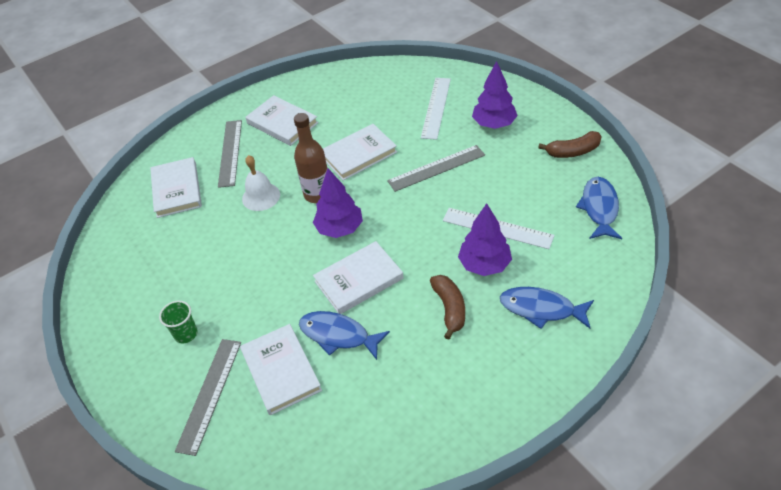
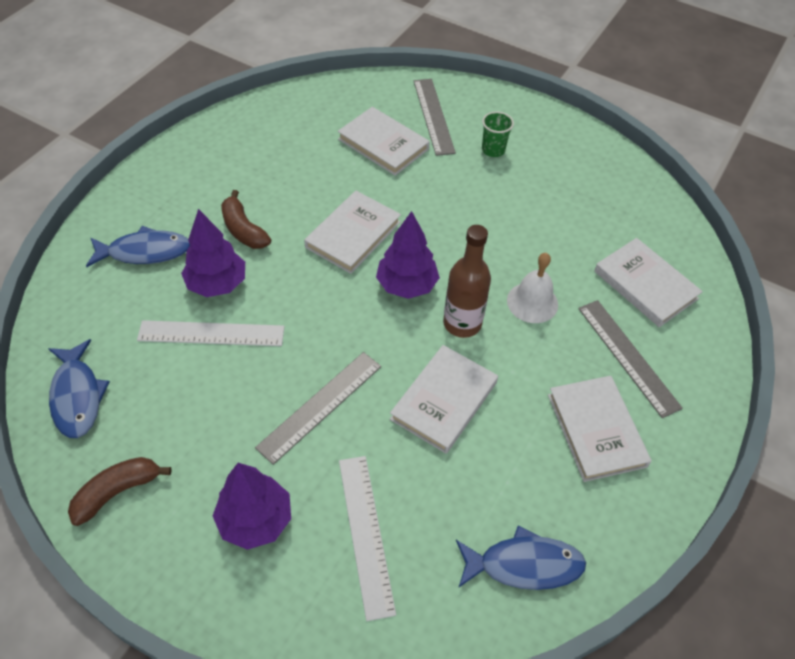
camera: 150 degrees right, 5 degrees up
(282, 123) = (596, 430): white book -> white book turned 60 degrees clockwise
(338, 335) = (346, 181): blue fish -> blue fish (524, 564)

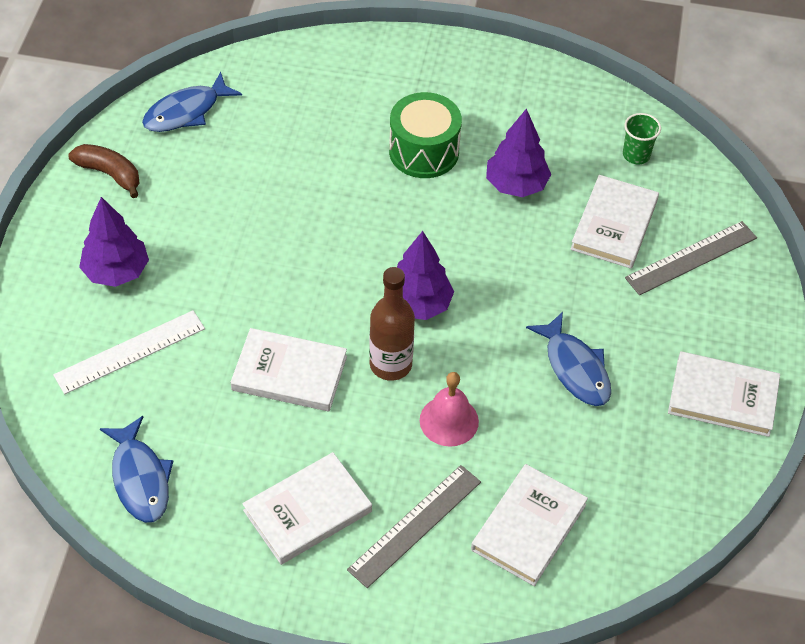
camera: 70 degrees right, 0 degrees up
(144, 252) = (359, 91): blue fish -> blue fish (575, 368)
(211, 333) = (289, 173): white ruler -> none
(217, 284) = (347, 156): purple tree -> purple tree (516, 185)
(243, 230) = (424, 151): brown banana -> green drum
(320, 406) = (244, 279): grey ruler -> none
(353, 235) = (463, 240): white book -> white book (722, 397)
(493, 150) = (667, 330): green cup -> green cup (636, 155)
(532, 302) = (449, 420): white bell -> pink bell

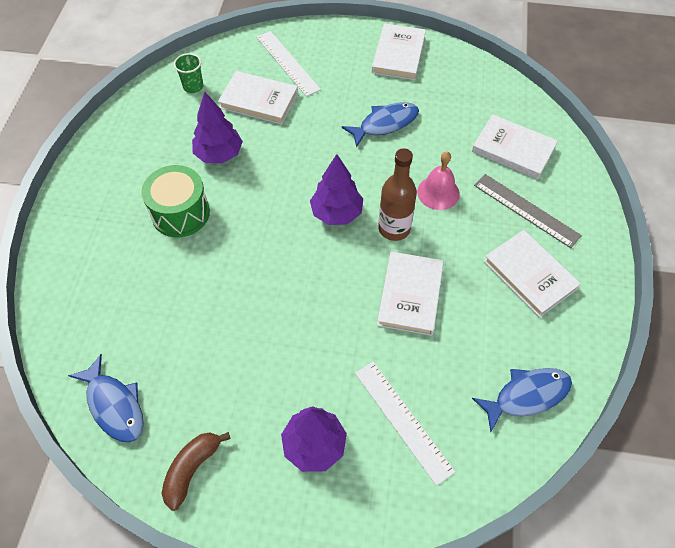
camera: 90 degrees left, 5 degrees up
(691, 258) = (288, 63): grey ruler -> white ruler

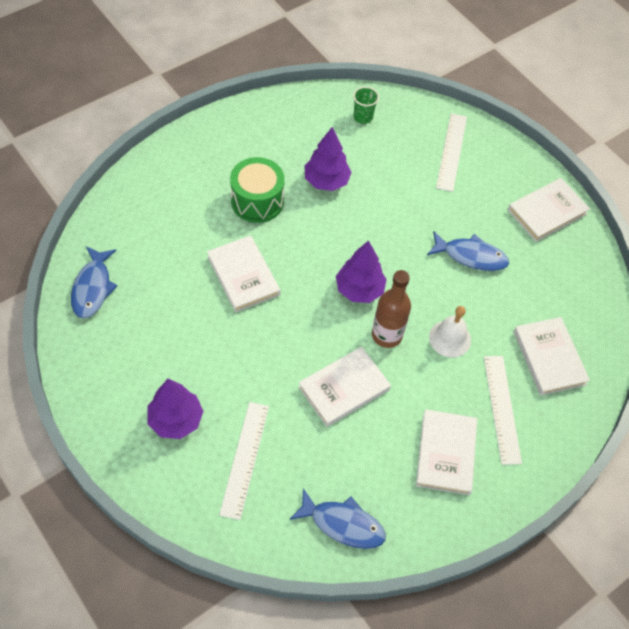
camera: 40 degrees right, 0 degrees up
(192, 469) = (94, 365): brown banana -> none
(259, 100) = (397, 164): white book -> white book (243, 276)
(438, 192) = (450, 338): pink bell -> white bell
(526, 210) = (502, 408): grey ruler -> white ruler

